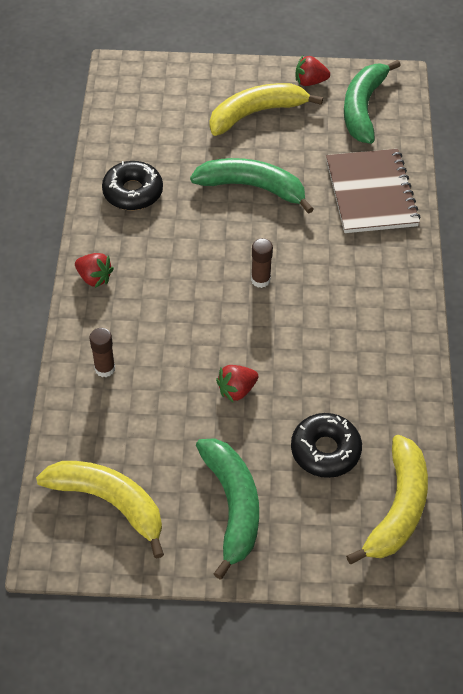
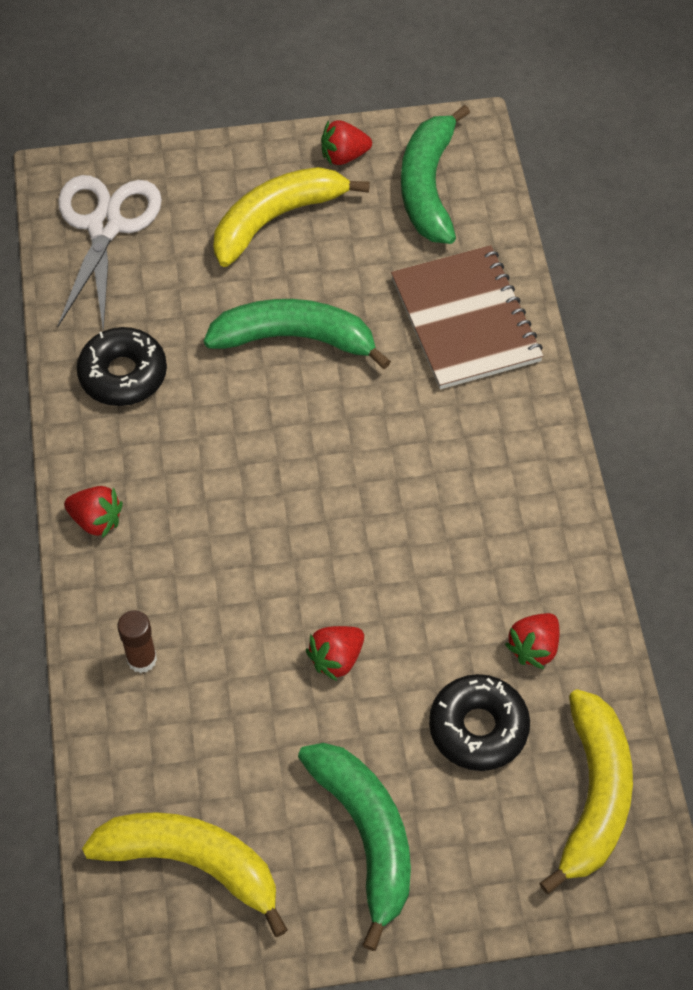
camera: 10 degrees left, 5 degrees up
(141, 102) = (105, 227): none -> white scissors
(260, 280) = (335, 482): brown glue stick -> none
(375, 406) = (534, 648): none -> red strawberry

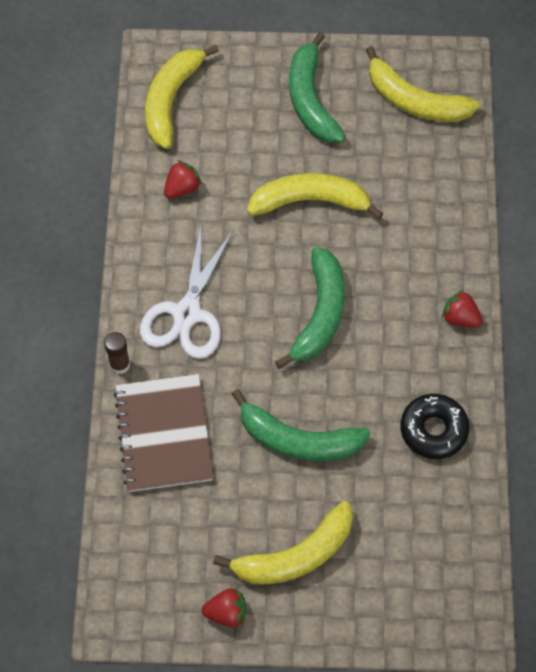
camera: 170 degrees left, 5 degrees up
(105, 227) = (439, 572): white scissors -> white scissors (187, 313)
(142, 659) = (435, 220): brown glue stick -> brown glue stick (120, 364)
(336, 659) = (310, 201): red strawberry -> yellow banana
(428, 187) = (162, 567): green banana -> green banana (320, 314)
(478, 728) = (230, 147): black donut -> none

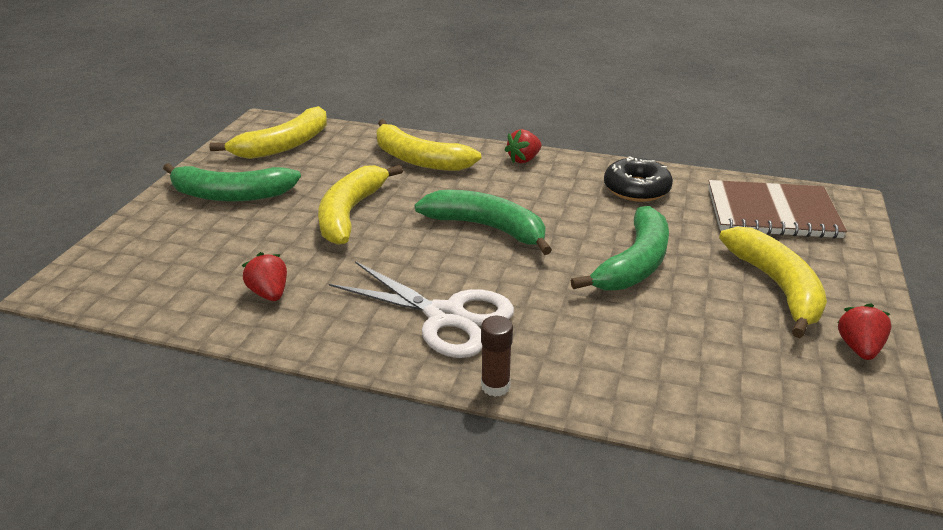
camera: 75 degrees left, 30 degrees down
(164, 434) = (610, 362): brown notebook -> brown notebook (772, 212)
(171, 100) = (140, 283): yellow banana -> yellow banana (419, 159)

